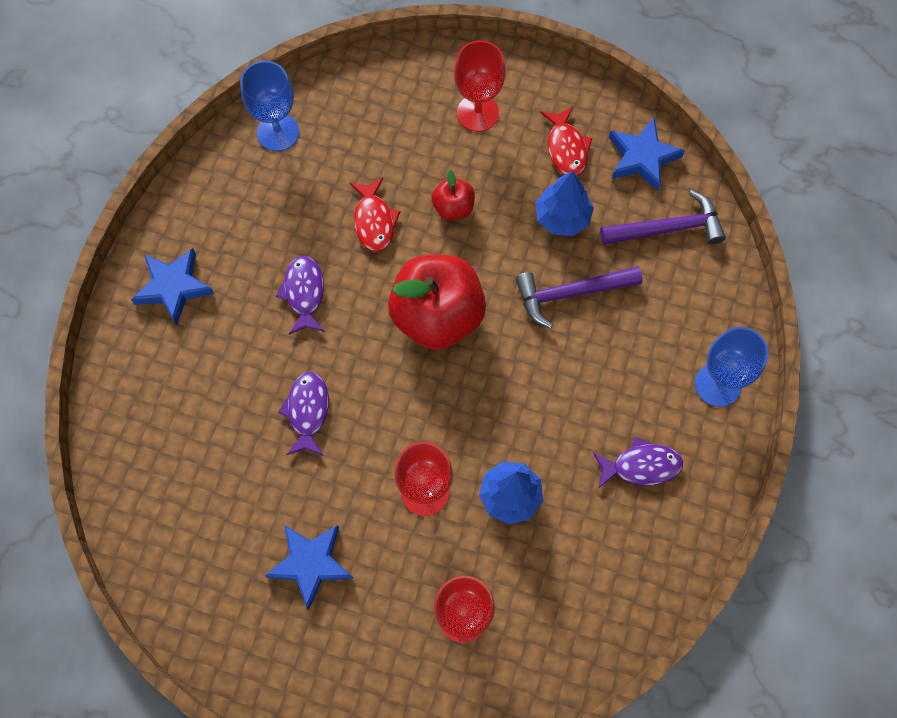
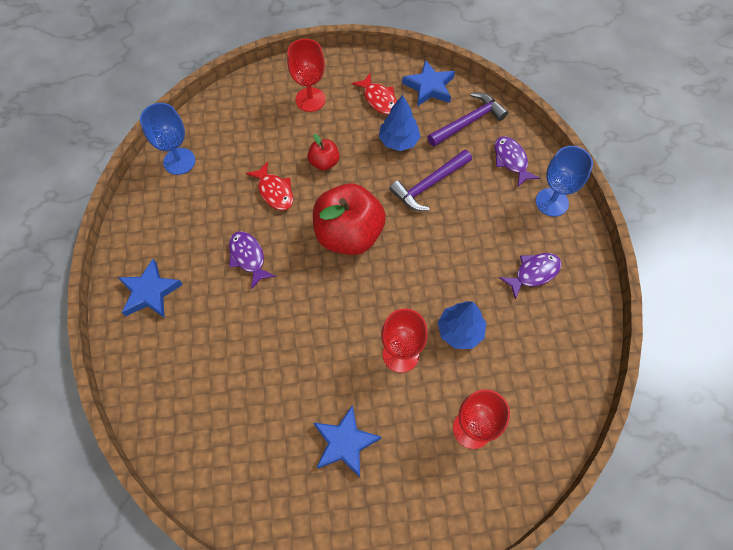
camera: 25 degrees left, 5 degrees down
(307, 411) = (290, 336): purple fish -> purple fish (511, 160)

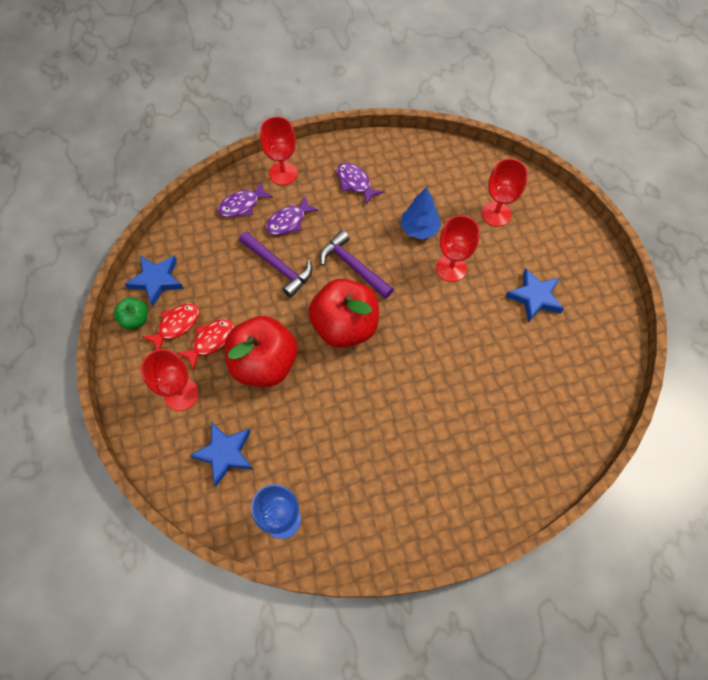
camera: 100 degrees left, 0 degrees up
(150, 292) = (447, 499): blue star -> blue star (225, 453)
(248, 257) = (388, 412): purple fish -> purple fish (289, 221)
(274, 191) = (307, 405): red fish -> red fish (211, 341)
(324, 162) = (264, 364): red apple -> red apple, size x2.11
(391, 71) = (135, 319): none -> green apple
(398, 141) = (230, 299): blue tree -> none
(468, 122) = (200, 242): purple hammer -> purple hammer (353, 266)
(552, 202) = (283, 173): blue goblet -> red goblet

